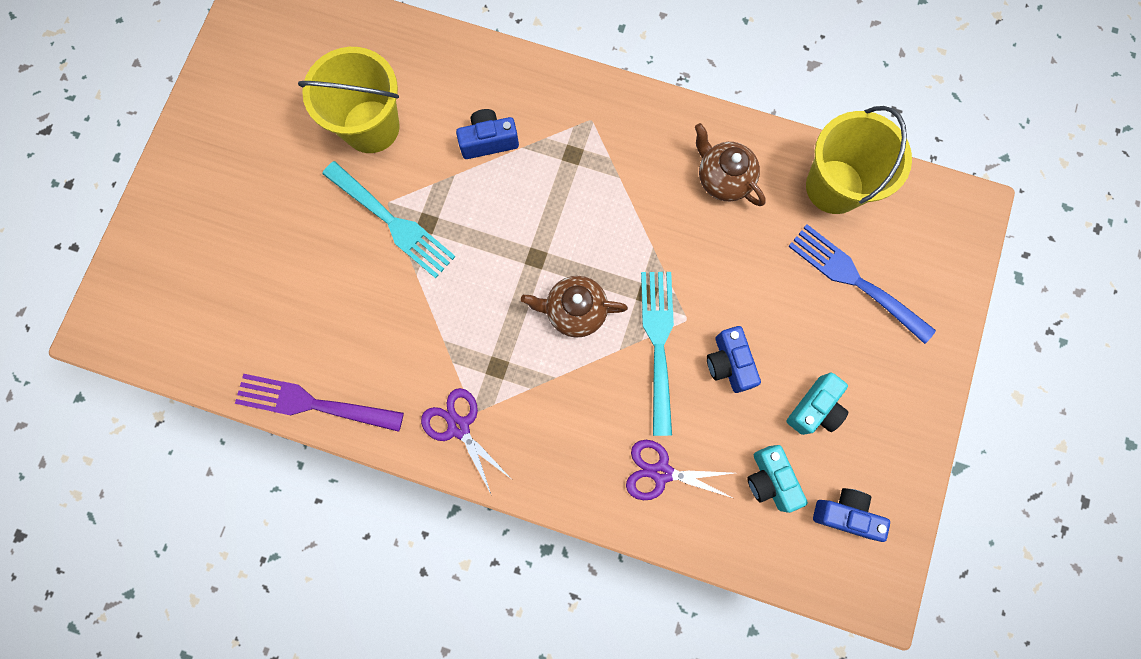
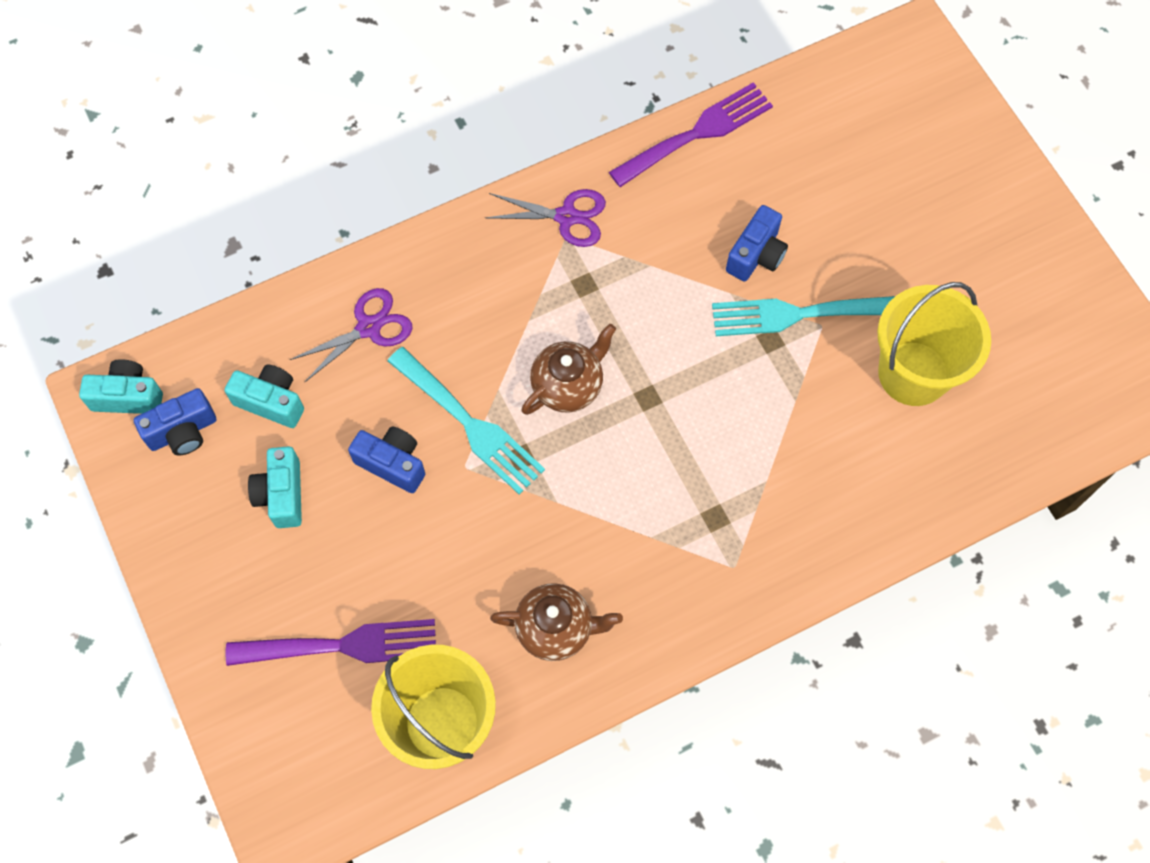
camera: 135 degrees right, 10 degrees down
(488, 141) = (801, 458): blue camera -> blue camera (756, 255)
(854, 280) = (343, 645): blue fork -> purple fork
(862, 576) = (128, 396): none -> turquoise camera

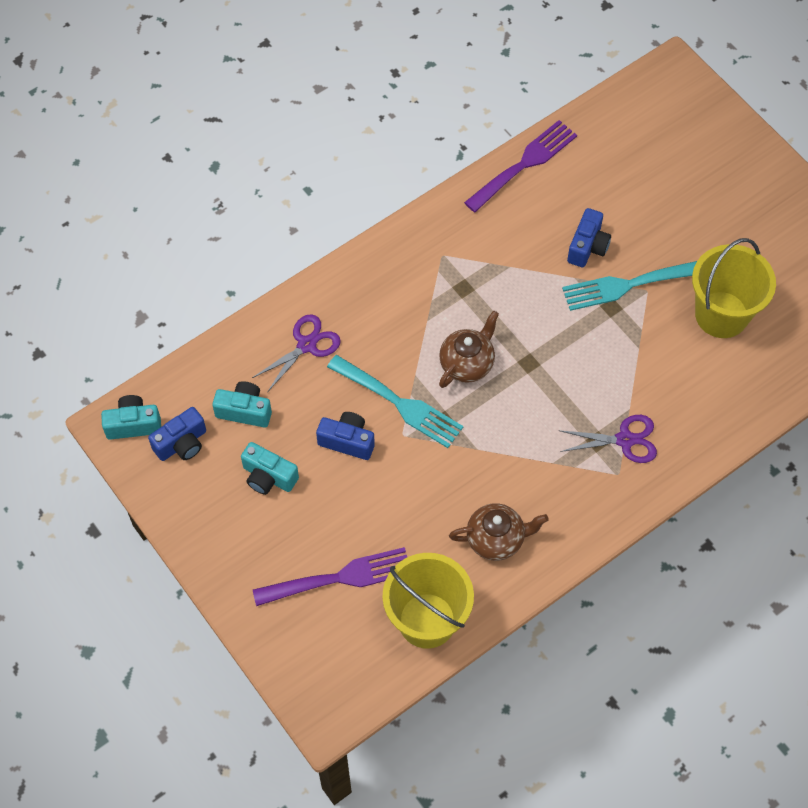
camera: 10 degrees left, 5 degrees down
(282, 494) = (268, 477): turquoise camera -> turquoise camera turned 45 degrees counterclockwise
(566, 217) = (439, 240): purple scissors -> purple scissors (625, 440)

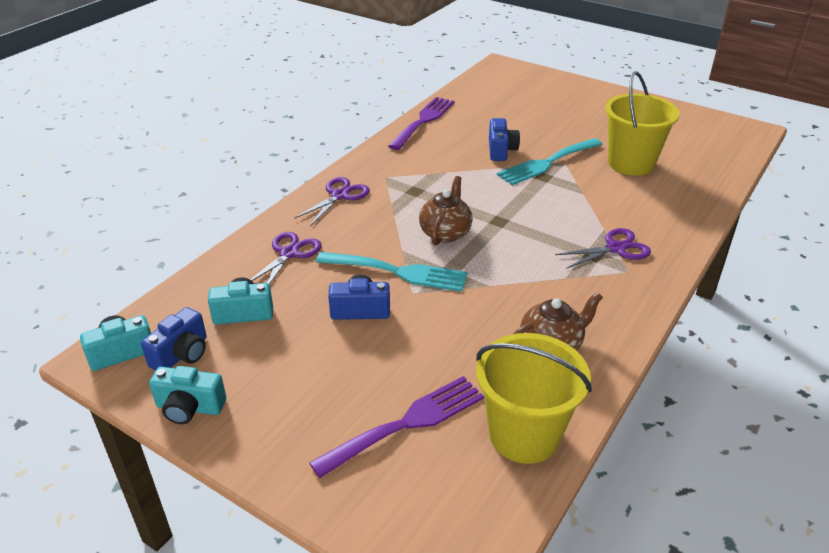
camera: 20 degrees left, 25 degrees down
(268, 477) = (289, 357): turquoise camera -> turquoise camera (189, 408)
(383, 272) = (339, 195): none -> purple scissors

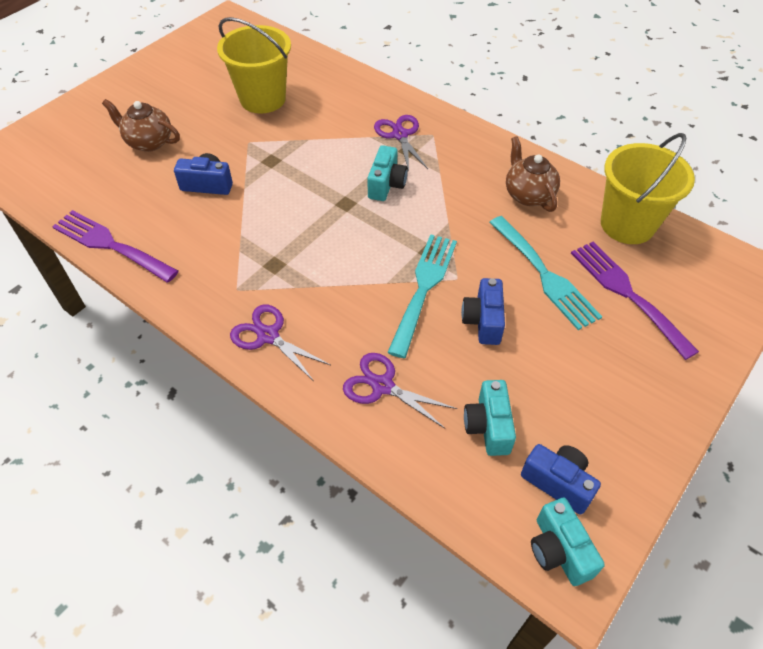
camera: 85 degrees left, 15 degrees up
(189, 408) = (633, 464): turquoise camera -> turquoise camera (386, 184)
(445, 233) = (360, 245): brown teapot -> brown teapot (149, 142)
(547, 163) = (245, 154): turquoise fork -> turquoise fork (545, 275)

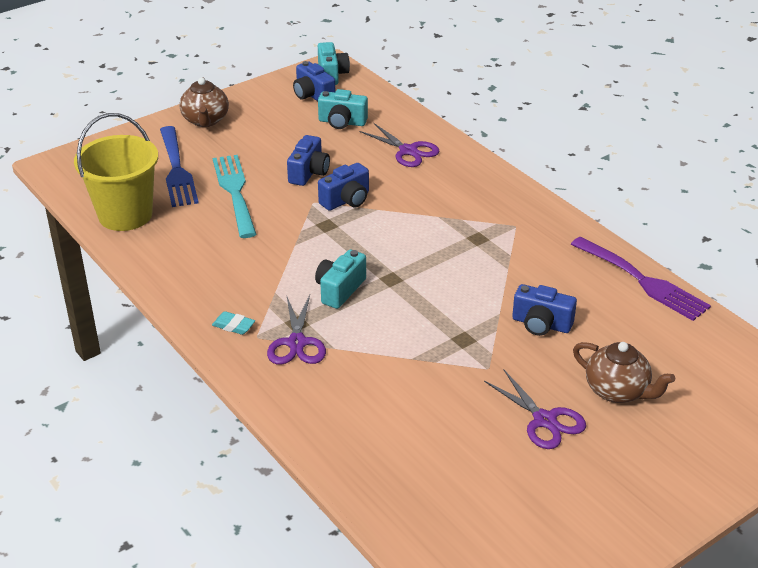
camera: 165 degrees left, 15 degrees down
(263, 99) = (460, 429): yellow bucket -> none
(268, 336) = (491, 191): purple scissors -> purple scissors (544, 420)
(423, 288) = (346, 200): turquoise fork -> blue camera
(455, 139) = (233, 326): none -> turquoise eraser
(488, 426) = (342, 122): turquoise camera -> turquoise camera turned 90 degrees clockwise
(528, 195) = (197, 255): brown teapot -> brown teapot (205, 121)
(627, 293) = (177, 170): purple fork -> blue fork

